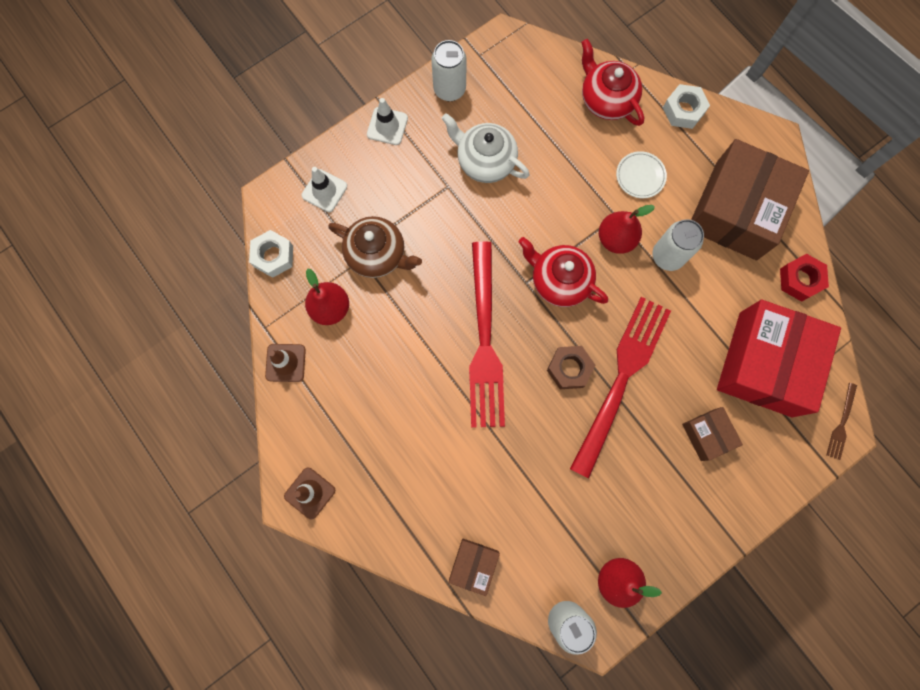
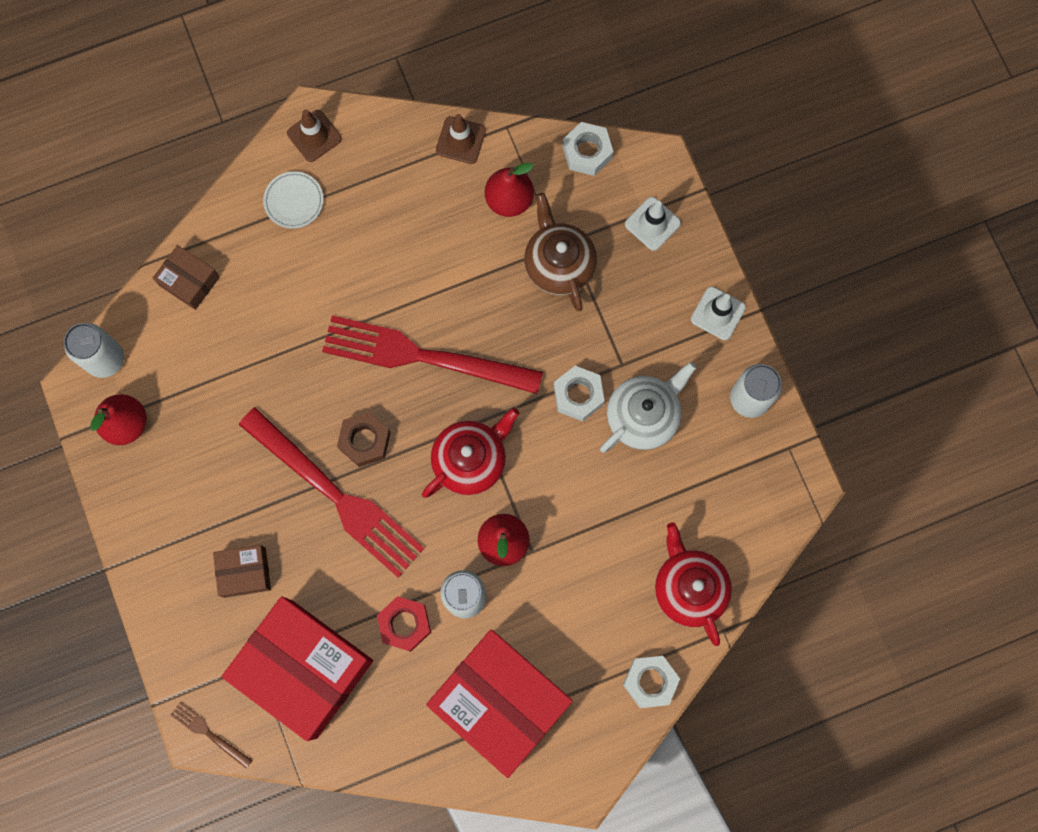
camera: 105 degrees right, 0 degrees up
(377, 254) = (558, 264): brown teapot -> brown teapot turned 120 degrees clockwise
(482, 212) = (578, 395): none -> white nut
(606, 100) = (689, 588): red teapot -> red teapot turned 90 degrees counterclockwise
(640, 176) = (575, 597): white plate -> white plate (294, 201)
(736, 210) = (500, 702): brown box -> red box
(800, 280) = (391, 749): red nut -> red nut (405, 624)

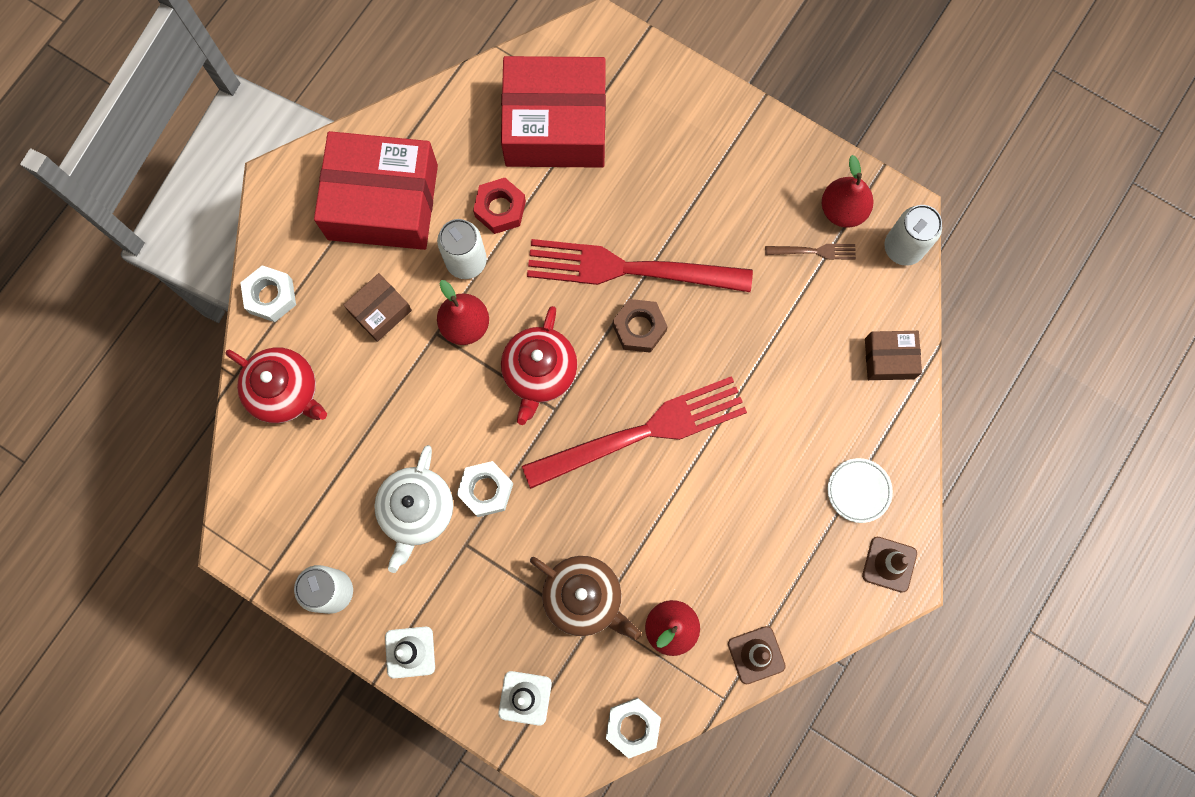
camera: 145 degrees right, 0 degrees up
(208, 733) = (593, 34): brown fork -> brown fork (814, 251)
(245, 572) = (656, 163): brown box -> brown box (380, 311)

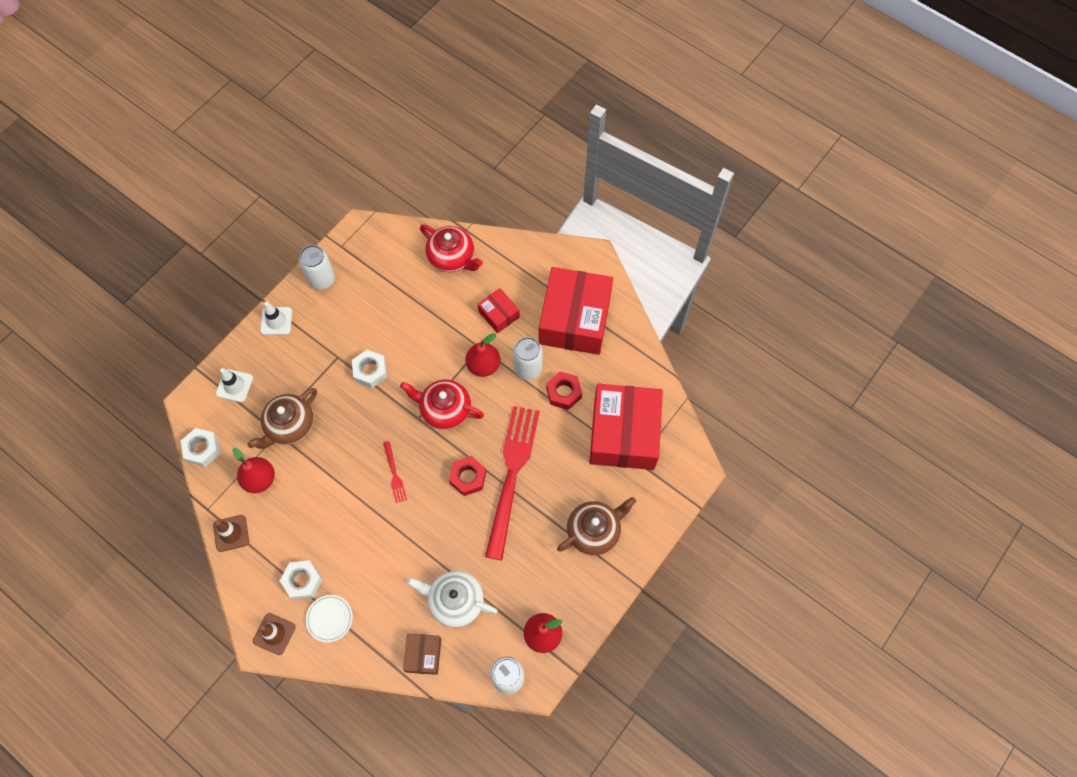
camera: 95 degrees right, 10 degrees down
(271, 296) = (516, 251): white nut -> white nut (303, 581)
(285, 391) = (452, 257): red teapot -> red teapot turned 90 degrees counterclockwise
(380, 311) = (499, 314): brown box -> red box
(417, 511) = (363, 329): white teapot -> white teapot (455, 601)
(639, 328) = (468, 477): brown nut -> red nut
(644, 431) = (394, 474): red fork -> red fork, size x0.41
(697, 155) = (594, 531): none -> brown teapot
(814, 251) = (512, 609): brown fork -> none

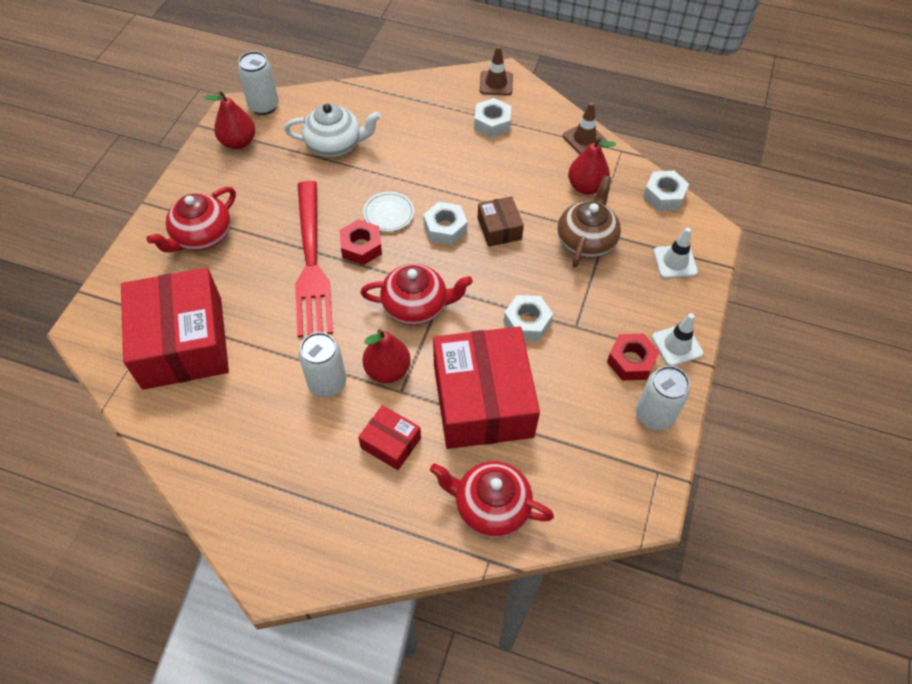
camera: 160 degrees right, 10 degrees down
(329, 618) = (451, 104): white plate -> white plate (388, 214)
(394, 474) = (445, 228): red fork -> white nut
(423, 655) = (350, 102): brown box -> brown box (499, 228)
(564, 393) = (271, 368): red nut -> red nut (631, 361)
(575, 319) = (279, 469): red box -> red box (482, 400)
(594, 531) = (202, 236): brown teapot -> red teapot

